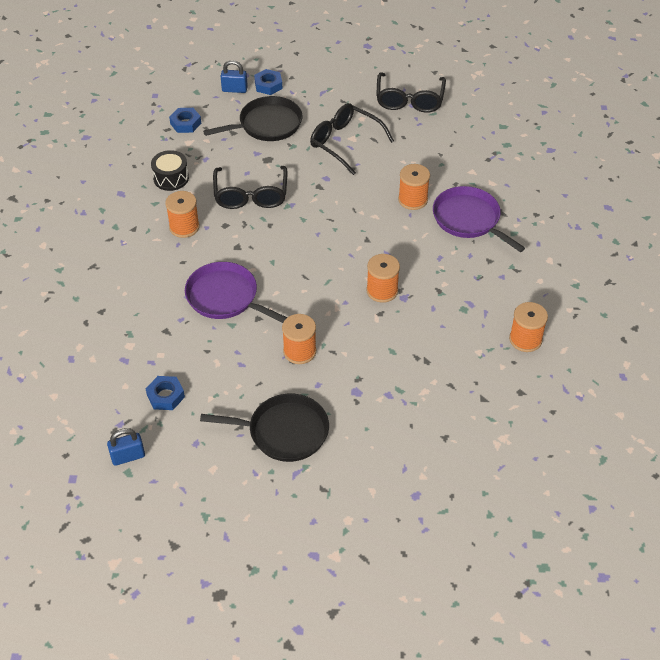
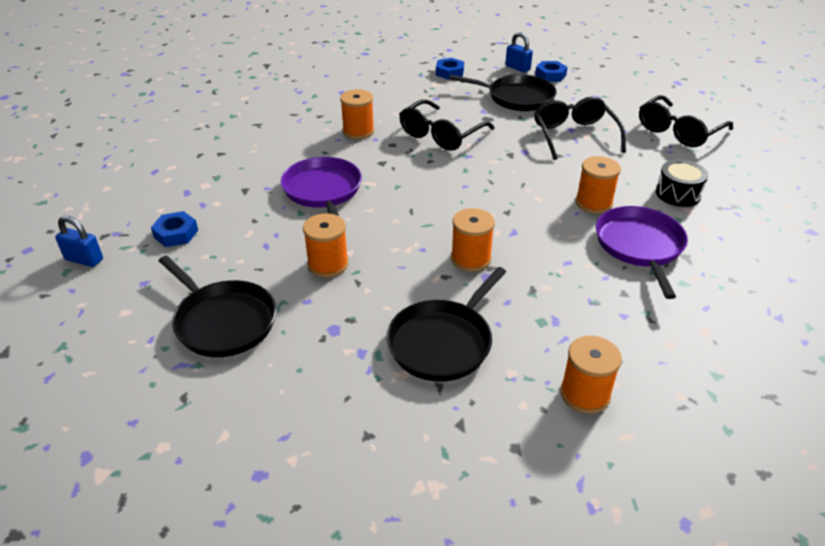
camera: 40 degrees right, 10 degrees down
(171, 178) = (392, 98): black drum -> black drum (678, 194)
(425, 358) = (443, 342): none -> black pan

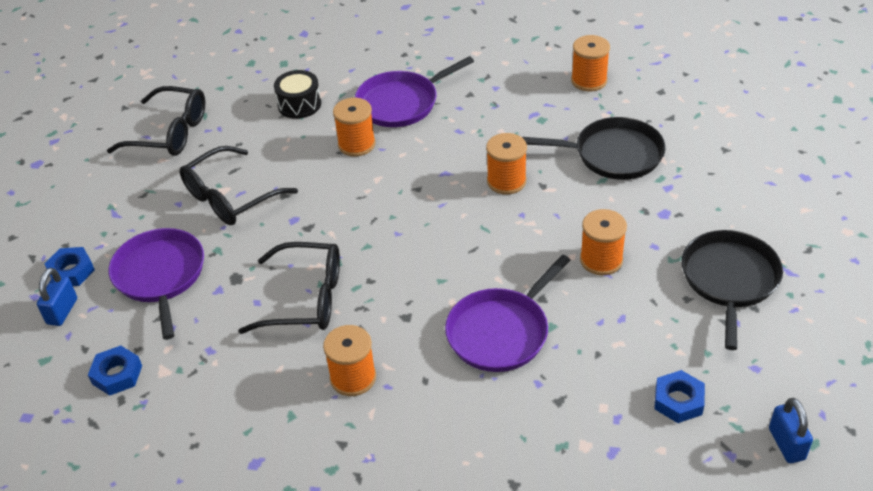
camera: 120 degrees left, 5 degrees up
(516, 97) = (160, 276): black pan -> purple pan

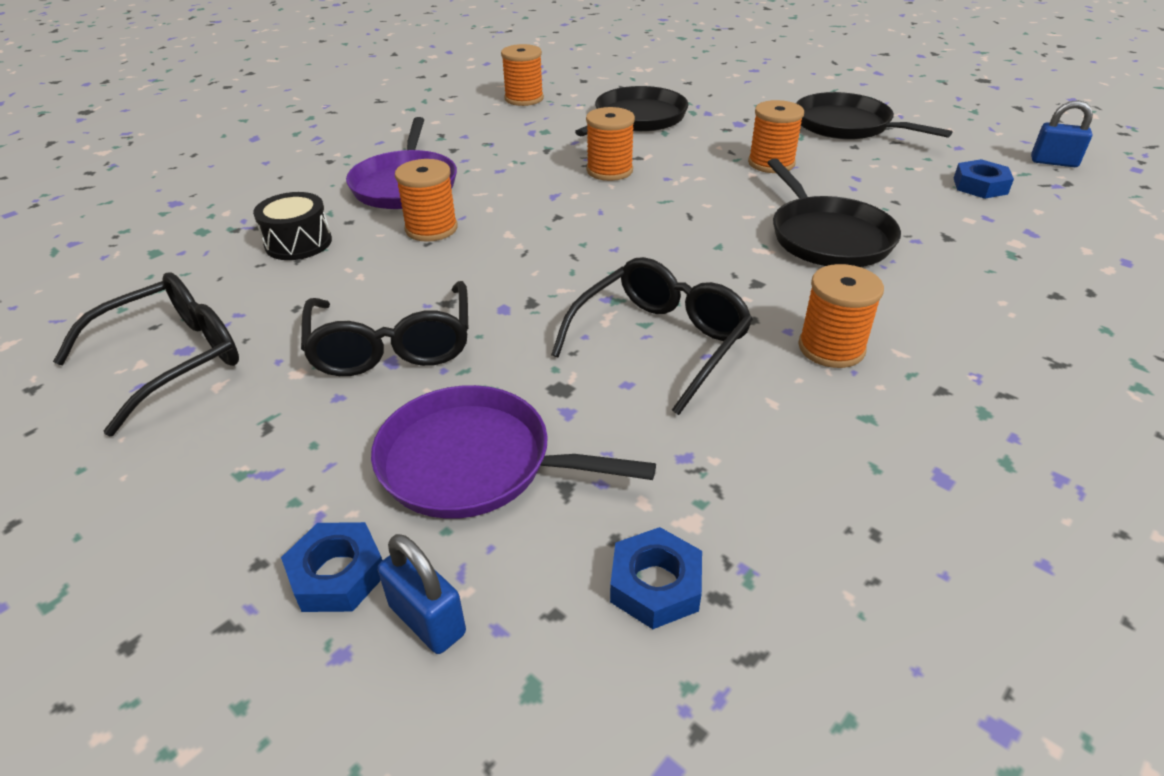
camera: 60 degrees left, 5 degrees down
(501, 332) = (827, 237): purple pan -> black pan

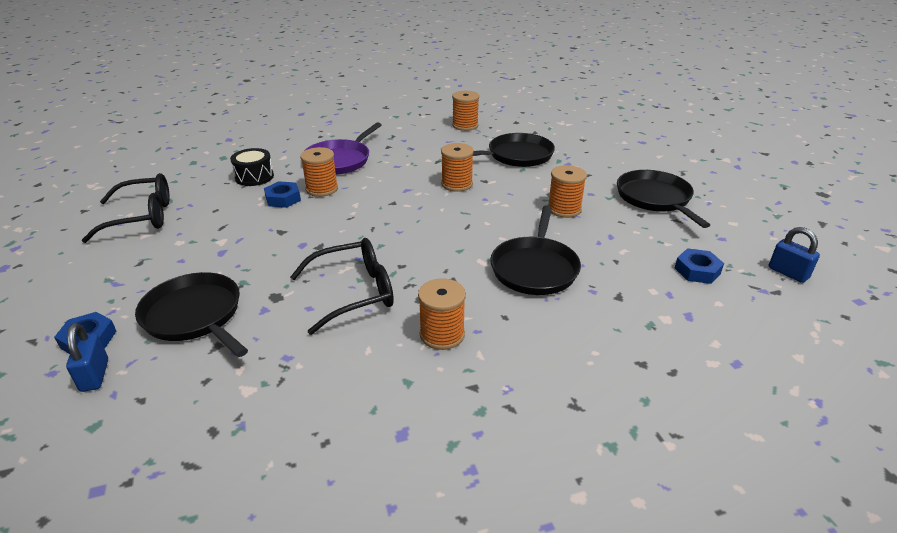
camera: 30 degrees right, 5 degrees down
(392, 346) = (231, 244): black glasses -> none
(474, 462) = (195, 316): purple pan -> black pan
(655, 585) = (194, 410): blue nut -> blue nut (283, 199)

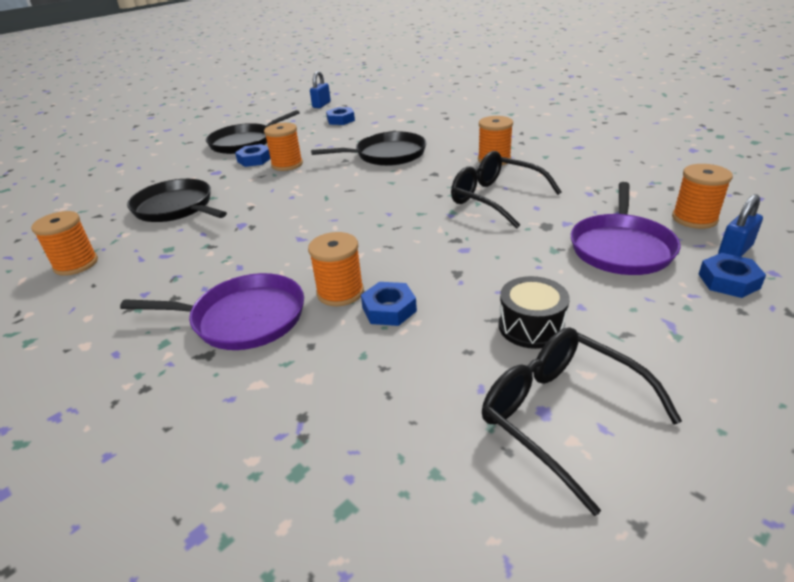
camera: 115 degrees left, 0 degrees up
(195, 316) = (621, 247): black pan -> purple pan
(254, 177) = (348, 373): black drum -> black drum (531, 326)
(457, 184) = (268, 217): orange spool -> orange spool (694, 218)
(594, 196) = (254, 160): none -> blue nut

